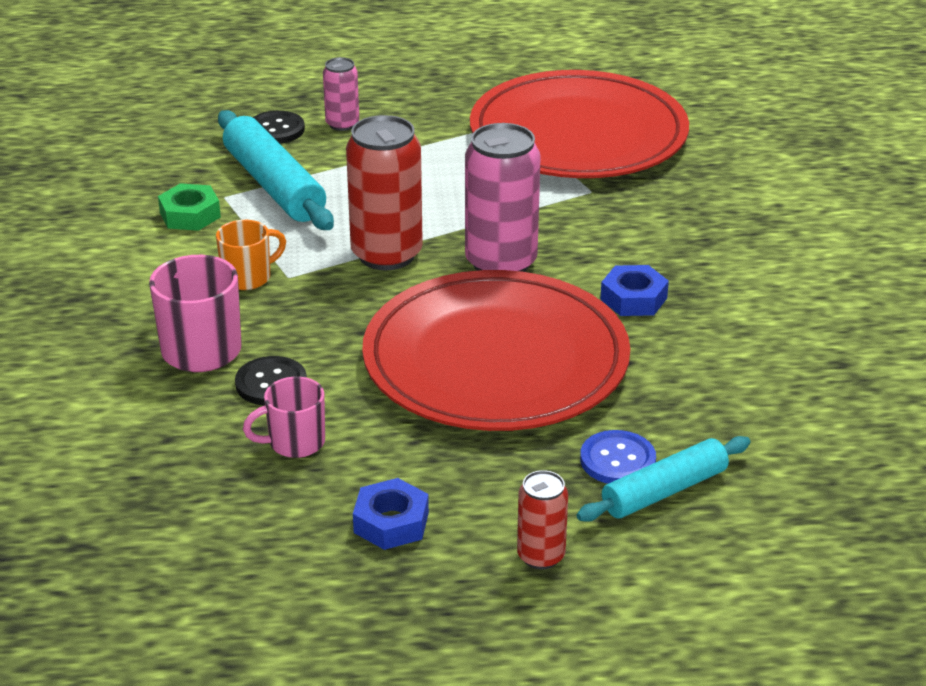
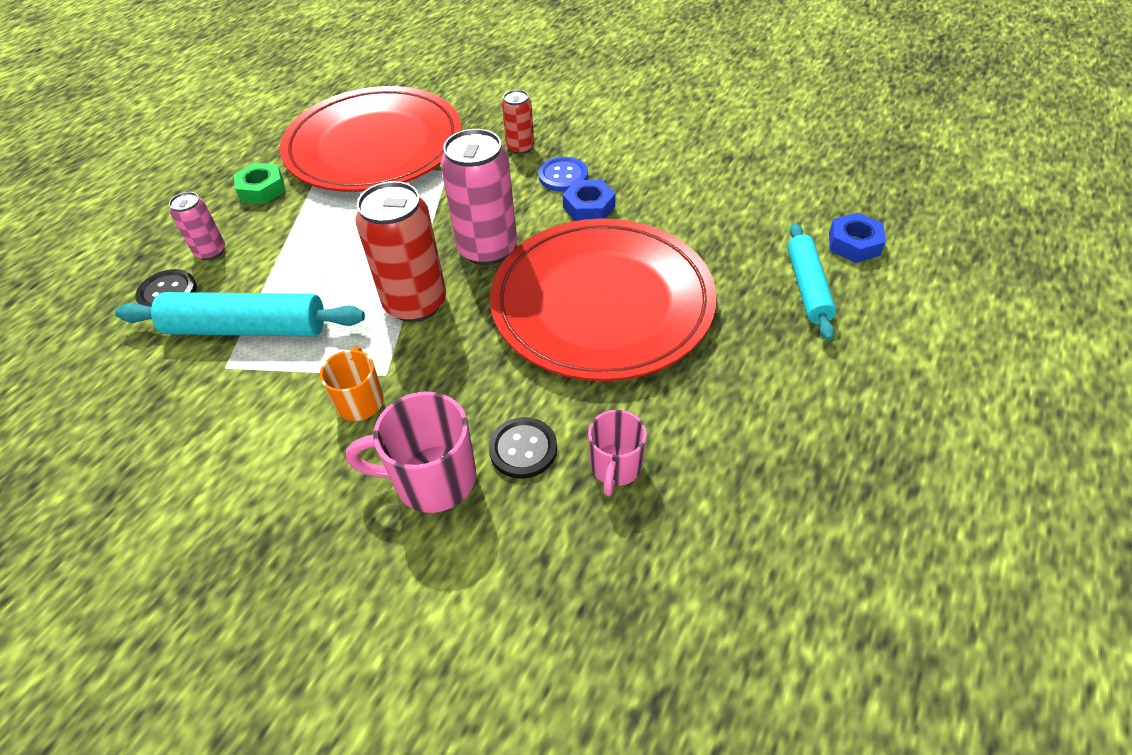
camera: 55 degrees left, 15 degrees up
(190, 215) = (225, 402): green nut -> green nut (262, 189)
(391, 522) = (757, 448): blue nut -> blue nut (854, 244)
(541, 556) = (843, 379): red can -> red can (520, 147)
(617, 460) = (760, 294): blue button -> blue button (563, 176)

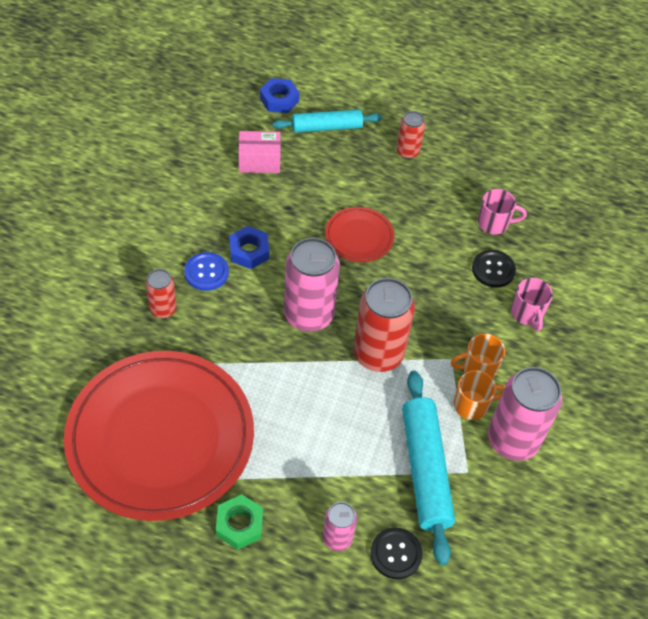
camera: 105 degrees left, 5 degrees up
(242, 421) = (512, 440): none -> pink can
(310, 386) = (472, 405): none -> orange mug
(432, 479) = (527, 314): pink mug -> pink mug, size x0.64
(602, 303) = (359, 237): red plate -> red plate, size x0.43
(735, 221) = (259, 161): none -> pink box
(768, 374) = (407, 151): none -> red can

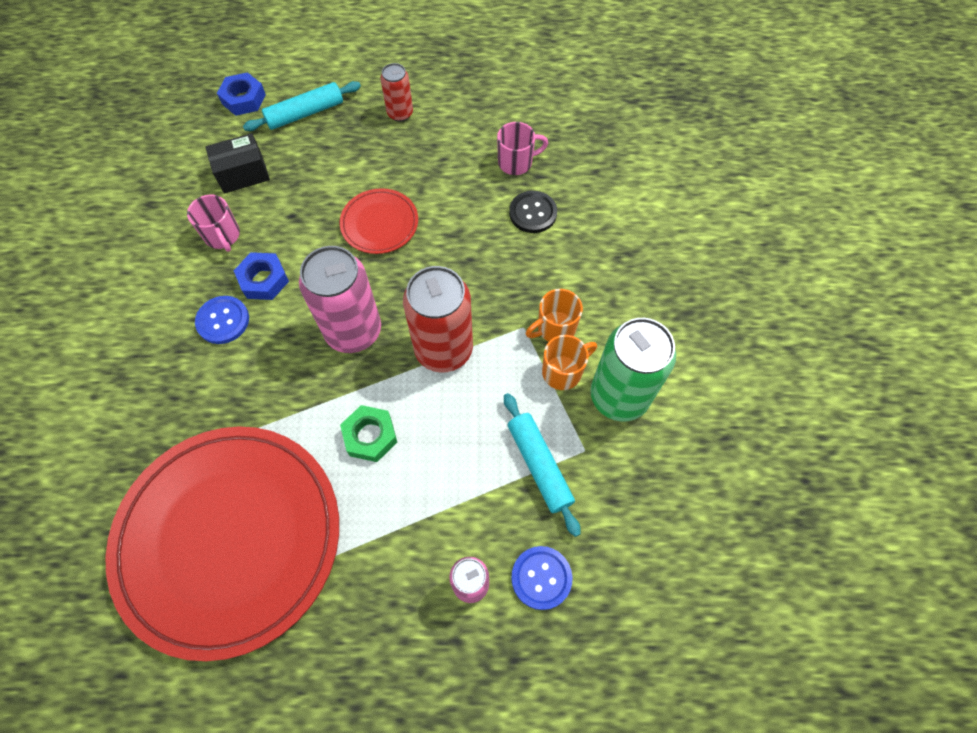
camera: 15 degrees left, 10 degrees up
(163, 309) = (185, 381): red can -> none
(239, 525) = (355, 612): green nut -> green nut (370, 436)
(259, 161) = (243, 174): pink box -> black box
(396, 554) = (541, 578): black button -> blue button
(425, 470) = (539, 465): turquoise rolling pin -> turquoise rolling pin, size x0.66
(512, 440) = (619, 396): pink can -> green can
(527, 314) = (584, 249): pink mug -> pink mug (223, 236)

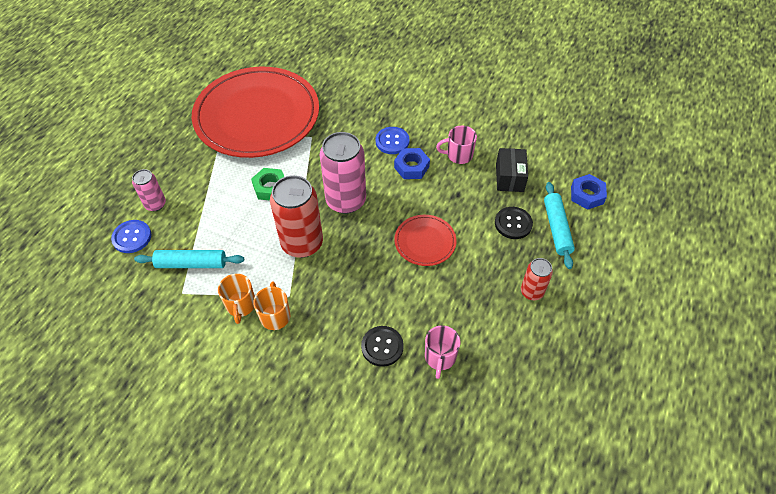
camera: 115 degrees right, 10 degrees down
(315, 151) = (513, 224): none -> black button
(619, 396) = (200, 331): green can -> none

